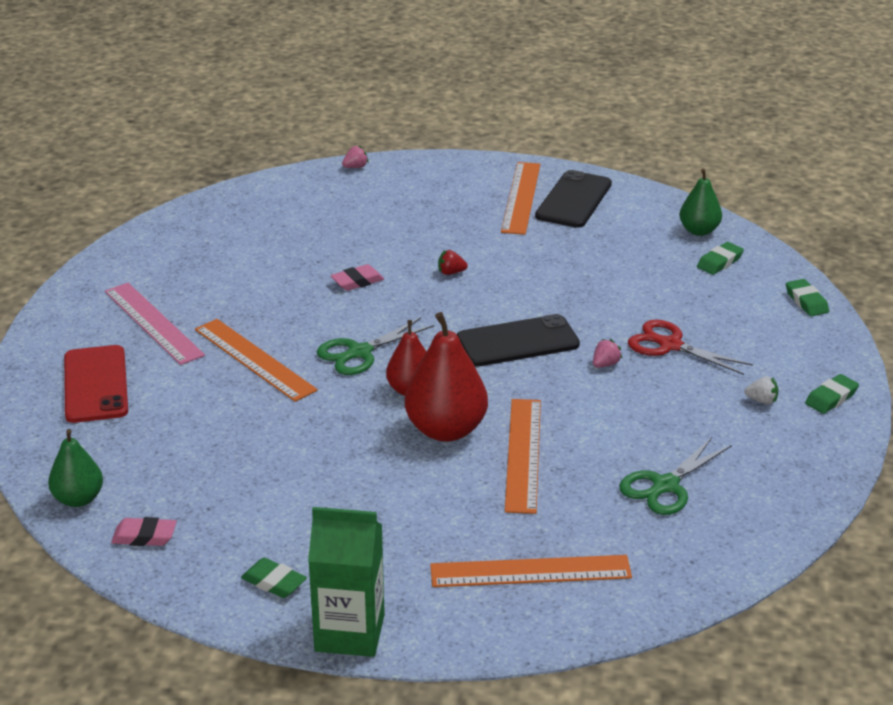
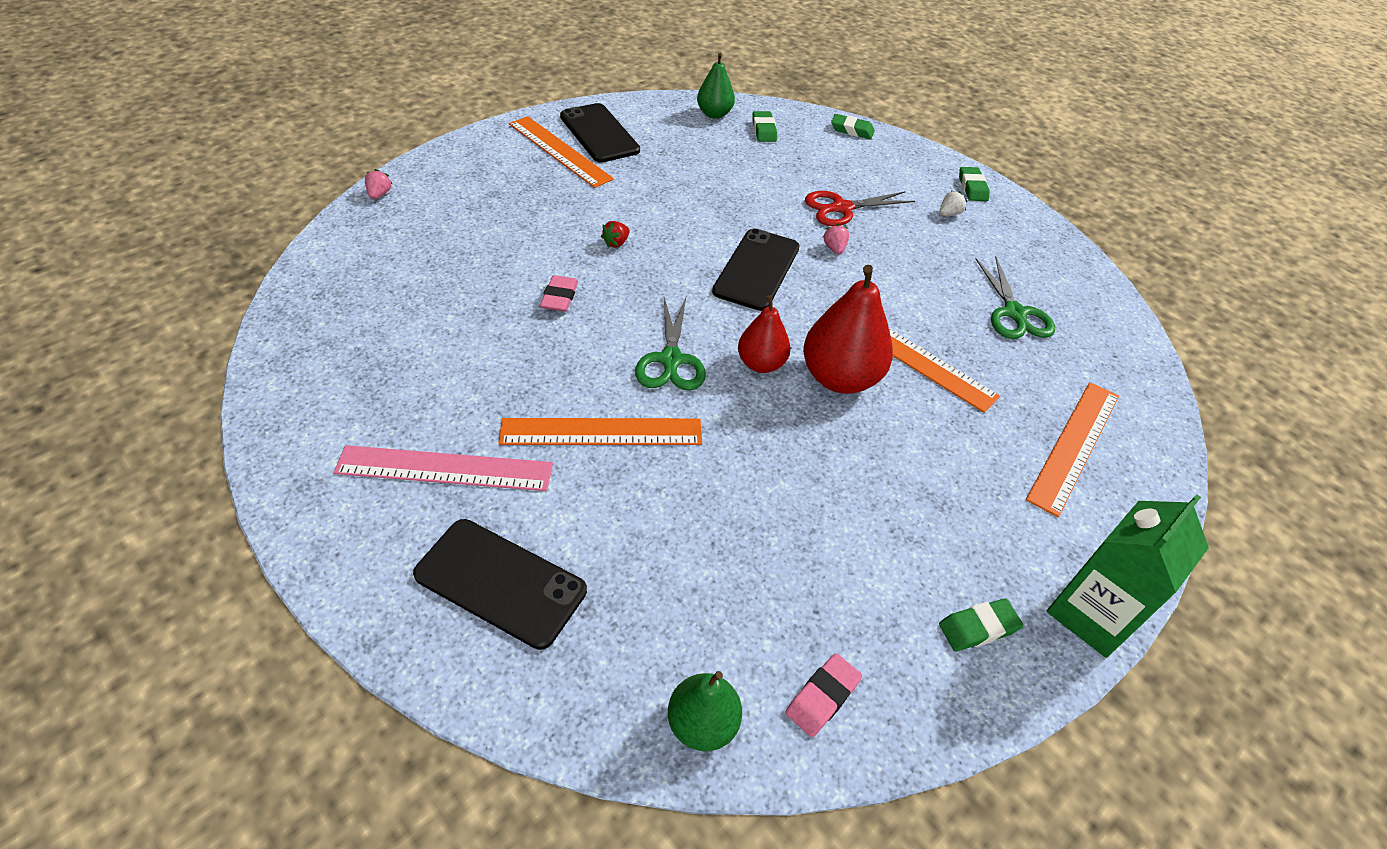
camera: 55 degrees left, 15 degrees up
(95, 384) = (500, 582): red phone -> black phone

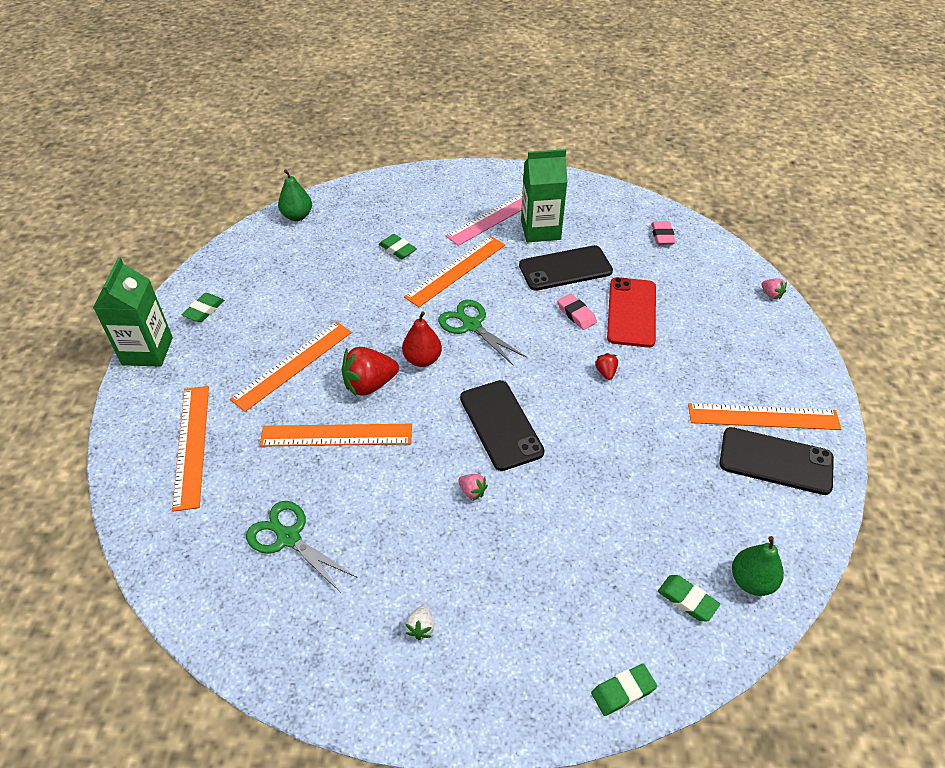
camera: 140 degrees right, 0 degrees up
(433, 406) = (540, 230): none -> green carton
(500, 582) = (419, 203): black phone -> black phone (565, 268)
(511, 264) = (631, 312): none -> red phone
(822, 697) = (258, 248): pink eraser -> pink eraser (662, 236)
(840, 378) = (369, 385): red pear -> red strawberry
(842, 208) = (511, 546): red scissors -> none
(906, 456) = (293, 365): none -> orange ruler
(972, 187) = (429, 700): green eraser -> green eraser (397, 249)

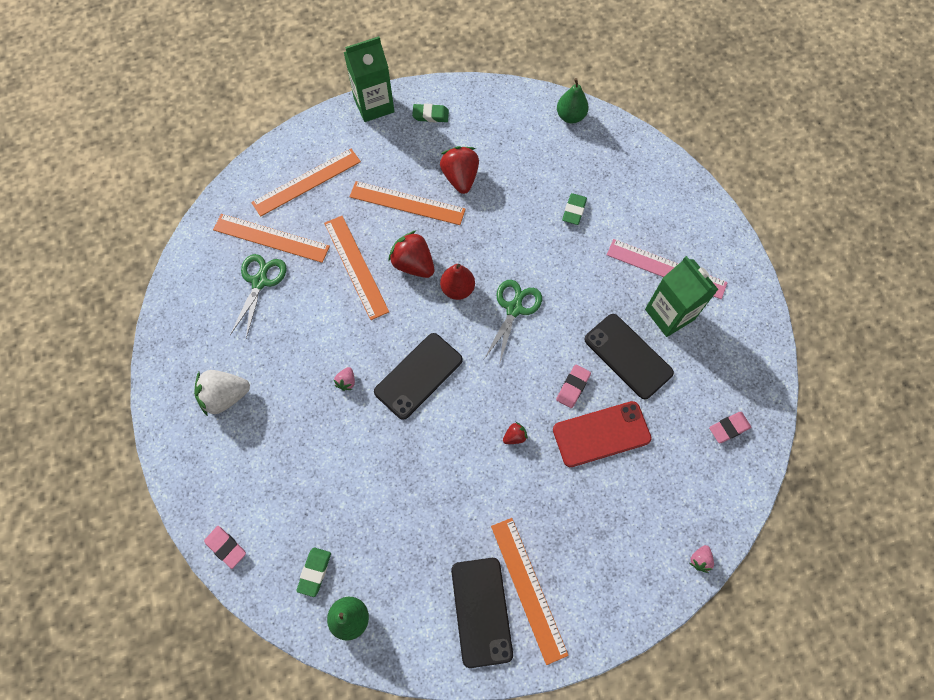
camera: 65 degrees right, 20 degrees up
(298, 313) = (460, 178): none -> red strawberry
(421, 627) = (225, 396): white strawberry -> white strawberry, size x2.09
(456, 270) = (573, 267): orange ruler -> orange ruler (271, 238)
(623, 691) = (226, 547): green eraser -> pink eraser

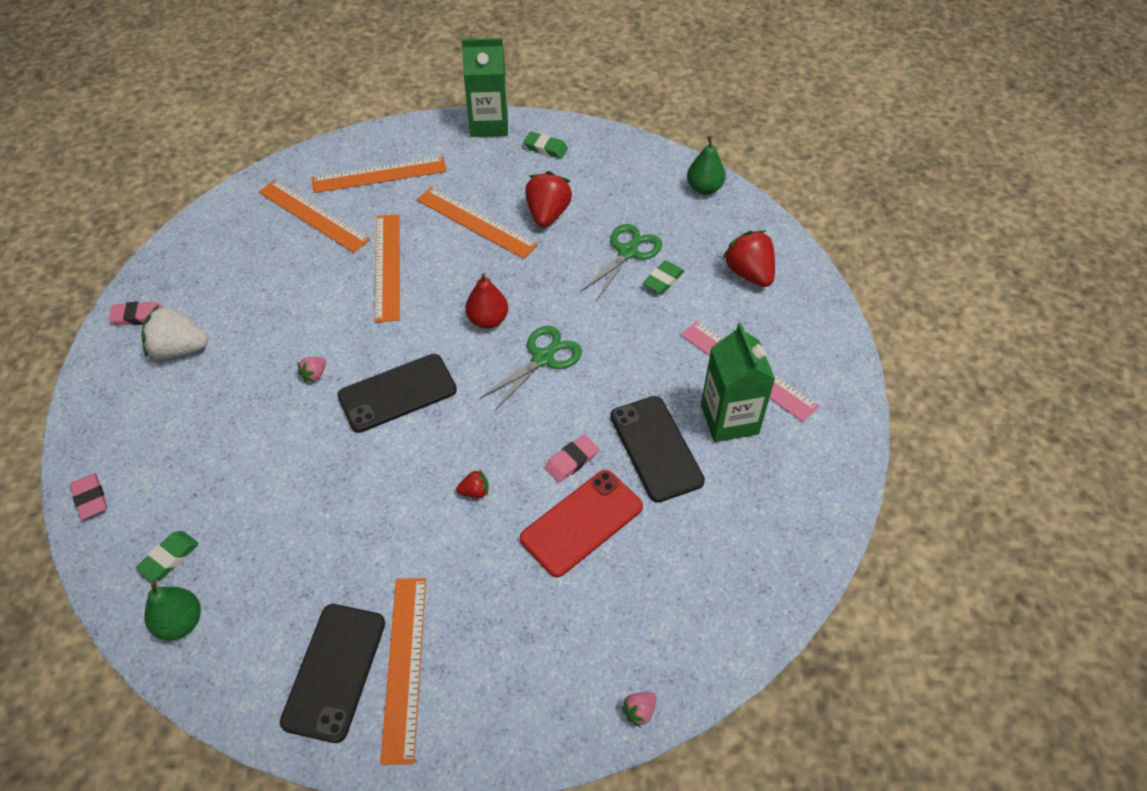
camera: 20 degrees right, 15 degrees down
(260, 282) = (278, 252): green scissors -> green scissors (627, 252)
(413, 264) = (451, 282): red strawberry -> red strawberry (749, 273)
(601, 434) = (581, 523): red phone -> red phone turned 45 degrees counterclockwise
(728, 428) = (748, 569): pink eraser -> pink eraser (138, 316)

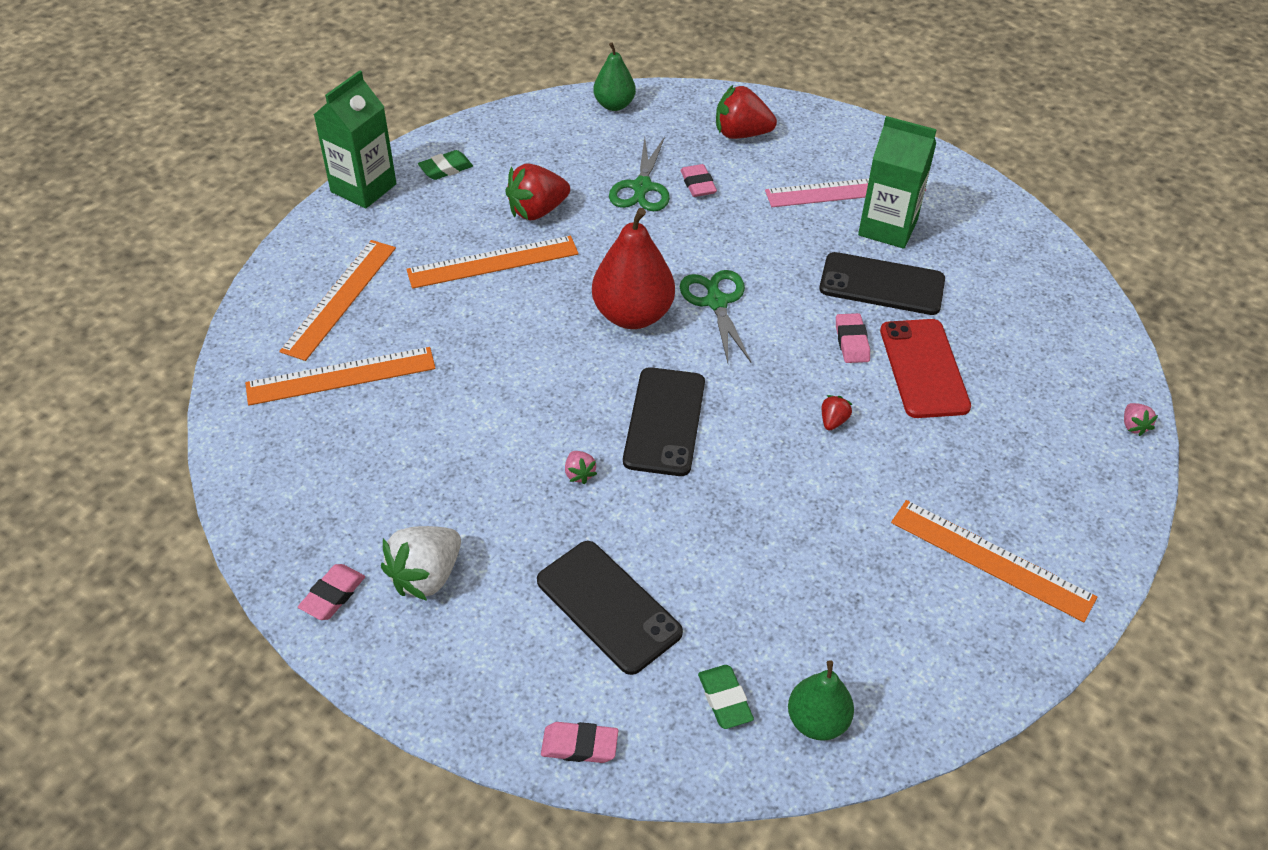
camera: 55 degrees left, 5 degrees down
(334, 671) = (962, 614): black phone -> black phone (608, 606)
(387, 266) = (484, 352): orange ruler -> none
(488, 320) = (632, 315): red pear -> red pear, size x1.65
(547, 214) = (537, 211): red strawberry -> red strawberry turned 75 degrees counterclockwise
(627, 252) = (642, 187): green scissors -> green scissors turned 150 degrees counterclockwise
(663, 280) = (698, 184): green eraser -> pink eraser

